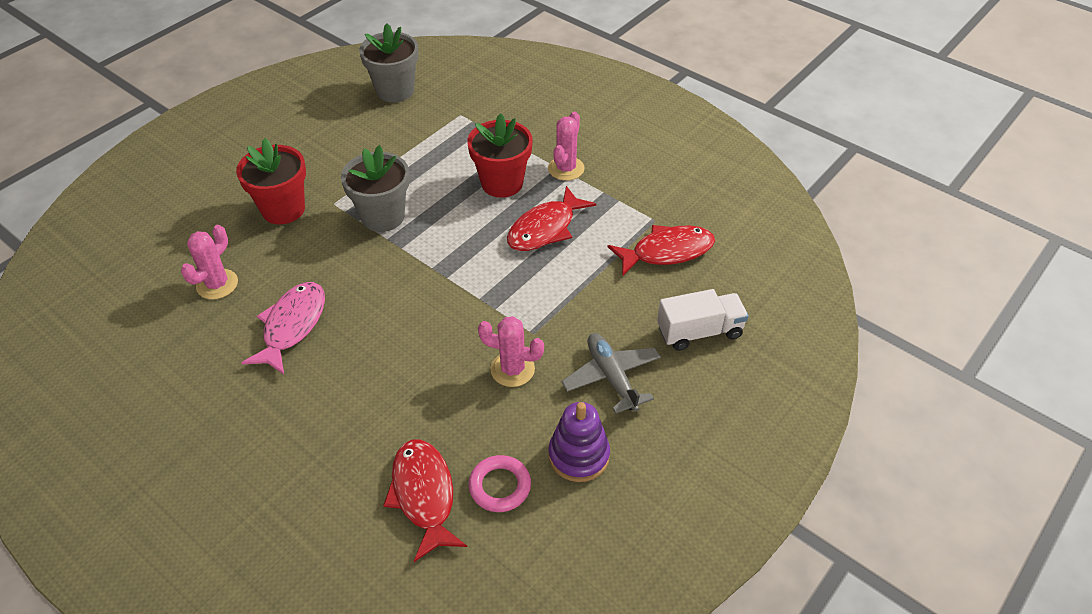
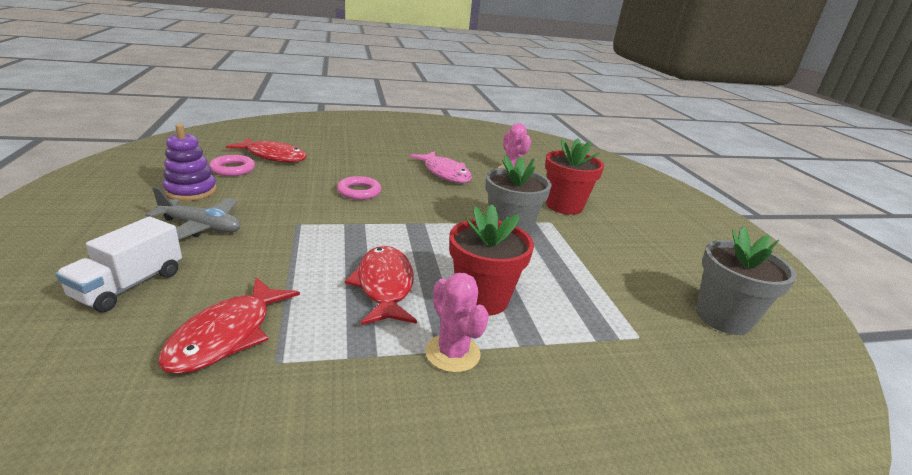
camera: 125 degrees right, 20 degrees down
(424, 348) = (359, 191): none -> pink ring
(512, 369) = (286, 204): pink cactus -> none

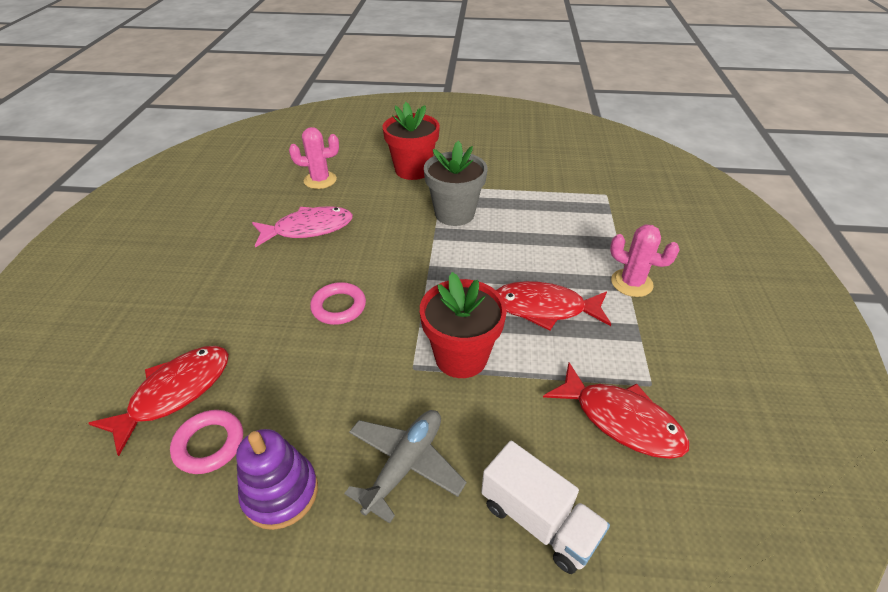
camera: 70 degrees left, 15 degrees up
(452, 353) = (631, 283): pink cactus -> pink cactus turned 45 degrees clockwise
(482, 299) = (564, 254): red flower pot -> red flower pot (461, 357)
(723, 317) = (584, 154): grey flower pot -> none

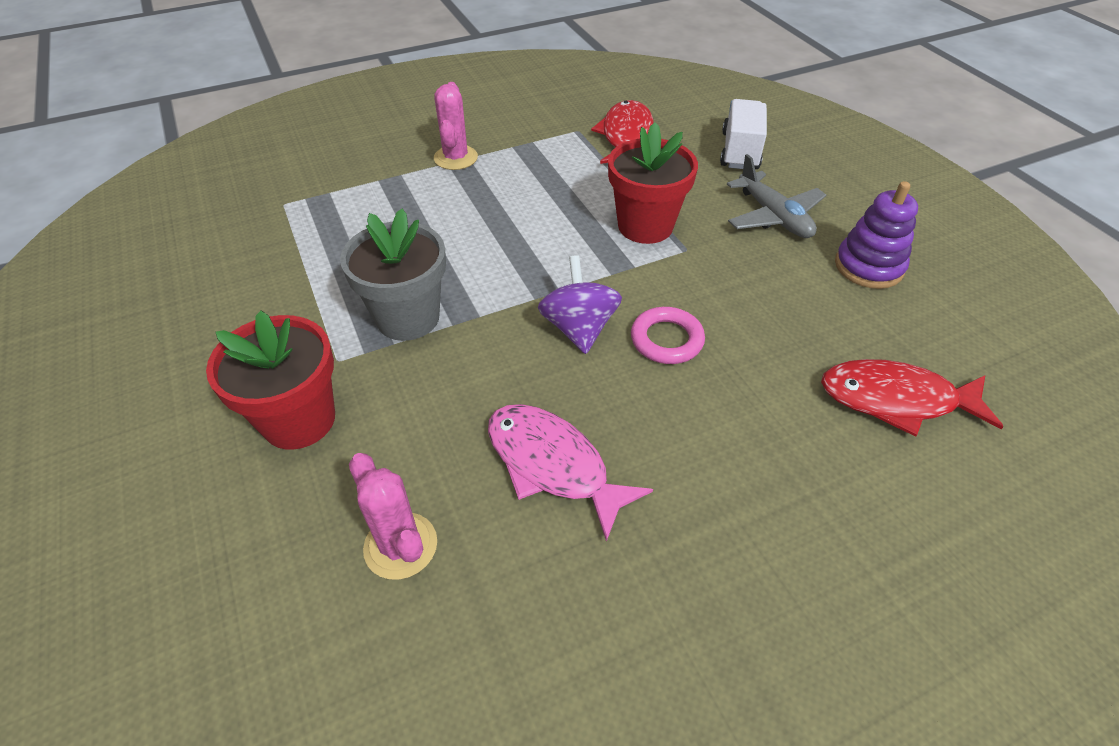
camera: 120 degrees left, 5 degrees up
(209, 444) = (896, 334): pink ring -> none
(385, 273) = (579, 328): none -> purple spinning top
(405, 465) = (773, 216): grey plane -> grey plane turned 120 degrees counterclockwise
(544, 308) = (536, 197): red fish -> none

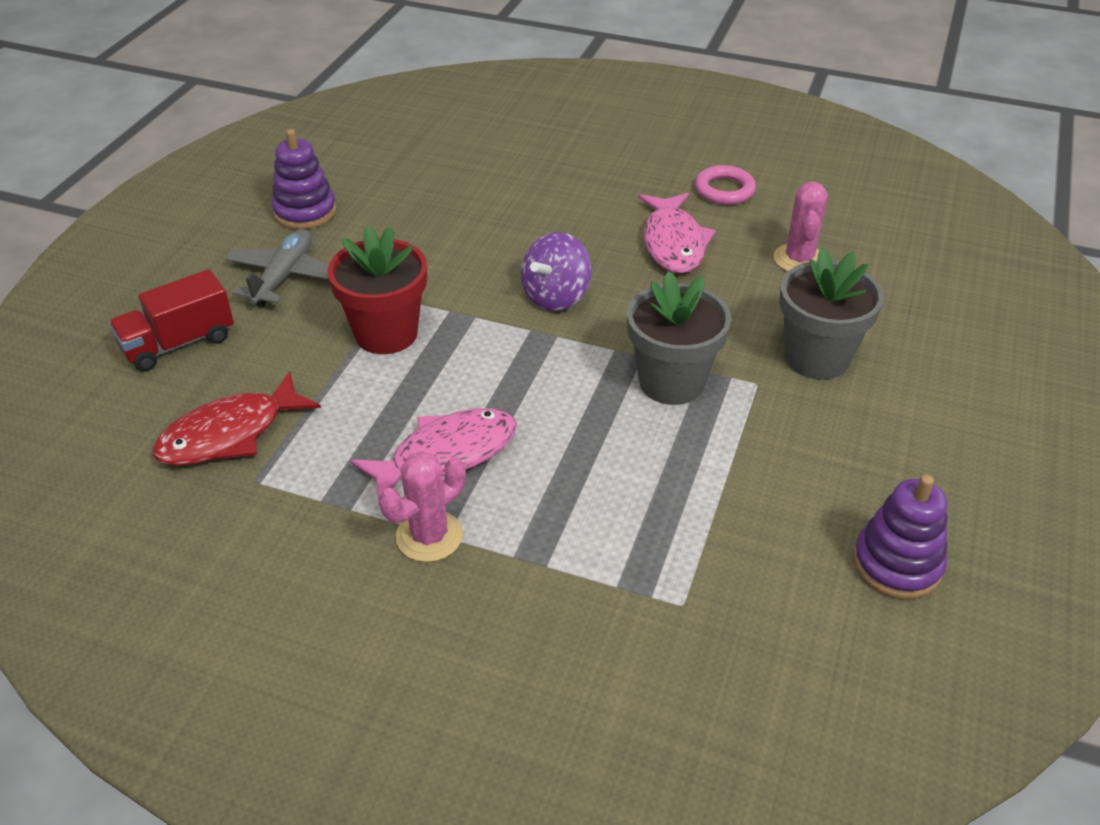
camera: 135 degrees left, 5 degrees down
(150, 292) = (897, 564): none -> purple stacking toy
(299, 420) = (816, 358): red flower pot -> grey flower pot
(500, 191) = (446, 455): none -> pink fish
(666, 340) = (510, 256): pink ring -> pink ring (724, 190)
(740, 151) = (179, 343): white truck -> red truck
(896, 400) = (442, 161): red fish -> none

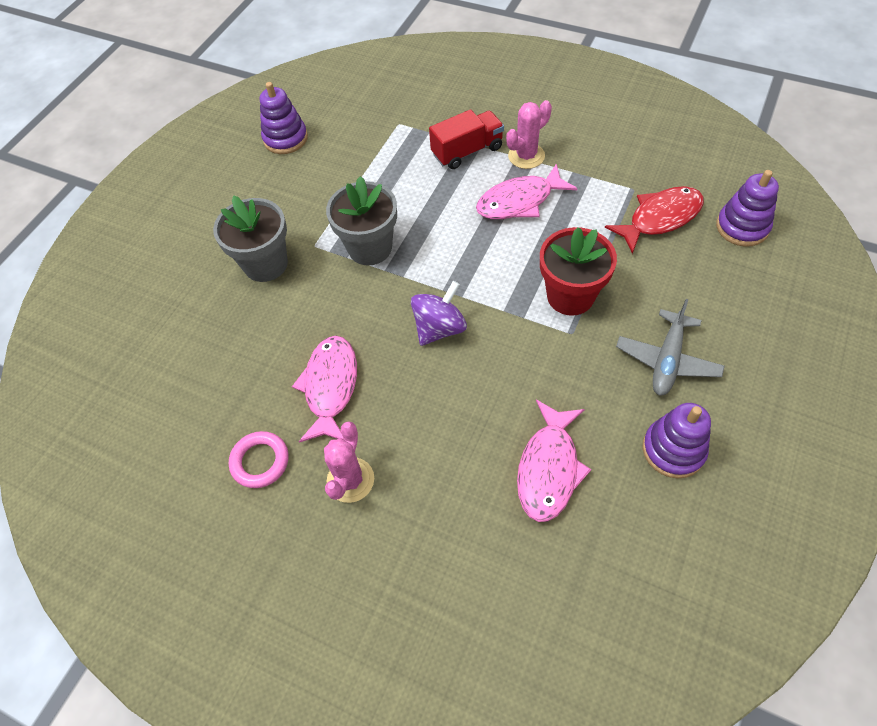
camera: 170 degrees left, 15 degrees up
(112, 424) = (742, 227): none -> purple stacking toy
(179, 343) = (727, 292): red truck -> red truck (467, 151)
(432, 196) = (549, 468): none -> pink fish
(799, 259) = (233, 361): pink cactus -> pink cactus (350, 480)

